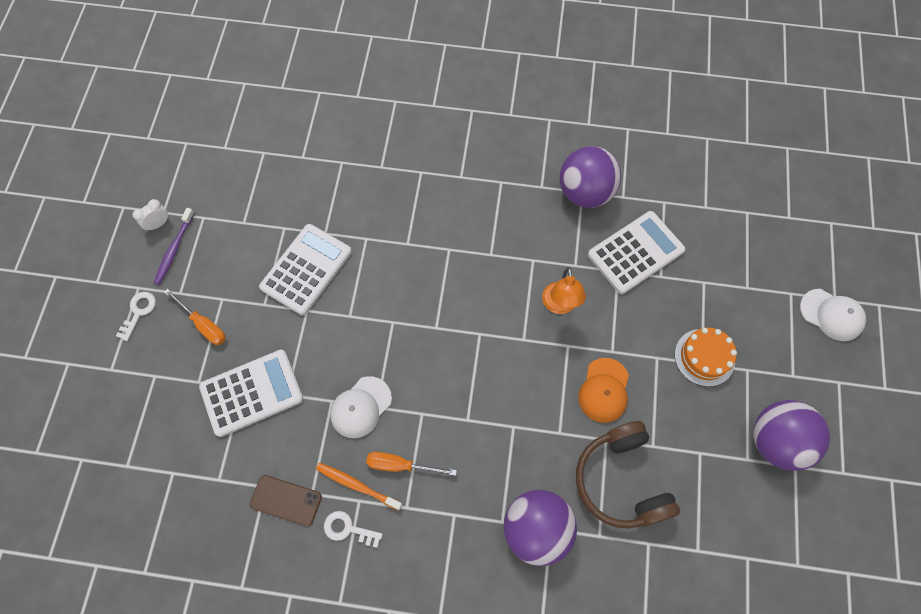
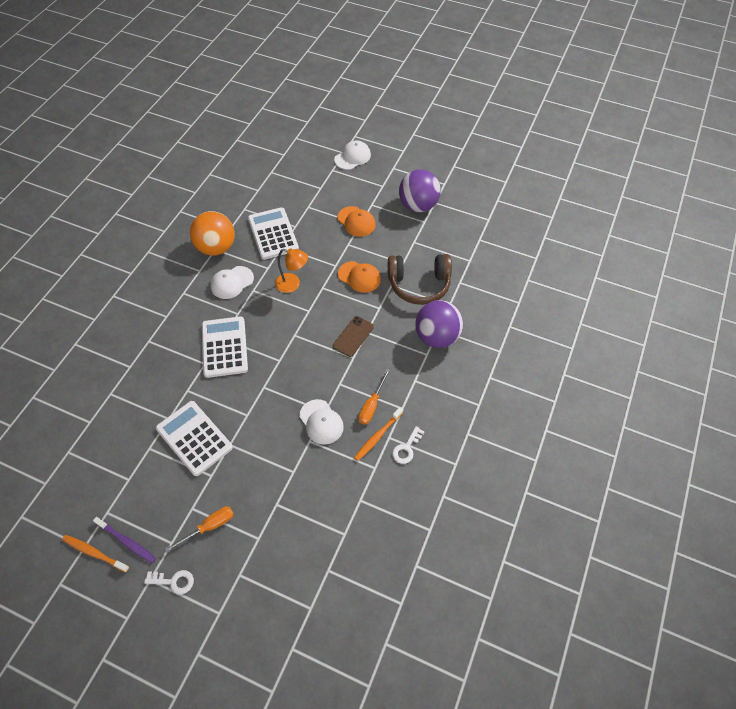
camera: 75 degrees left, 10 degrees down
(139, 312) = (174, 581): white key -> white key turned 150 degrees clockwise
(158, 224) = (94, 553): white clock -> orange toothbrush
(252, 393) = (282, 497): white calculator -> white calculator (224, 347)
(286, 500) = (374, 487): brown phone -> brown phone (353, 336)
(536, 231) = (232, 282): none -> white cap
(585, 192) = (216, 247): purple ball -> orange ball
(704, 357) = (356, 221): orange cake -> orange cap

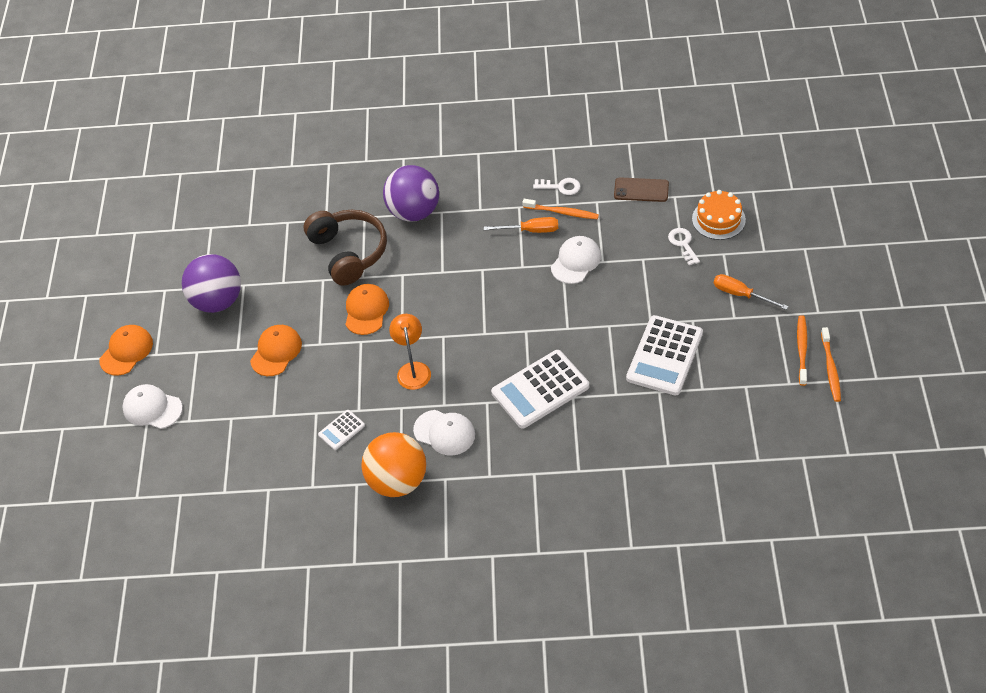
camera: 110 degrees left, 5 degrees down
(127, 542) = (802, 349): purple toothbrush -> orange toothbrush
(174, 581) = (805, 293): white key -> white key (683, 244)
(273, 234) = (341, 430): white calculator -> white calculator, size x0.48
(296, 556) = (718, 219): none -> orange cake
(353, 336) = (455, 280): brown phone -> brown phone (641, 190)
(404, 156) = (126, 351): none -> orange cap

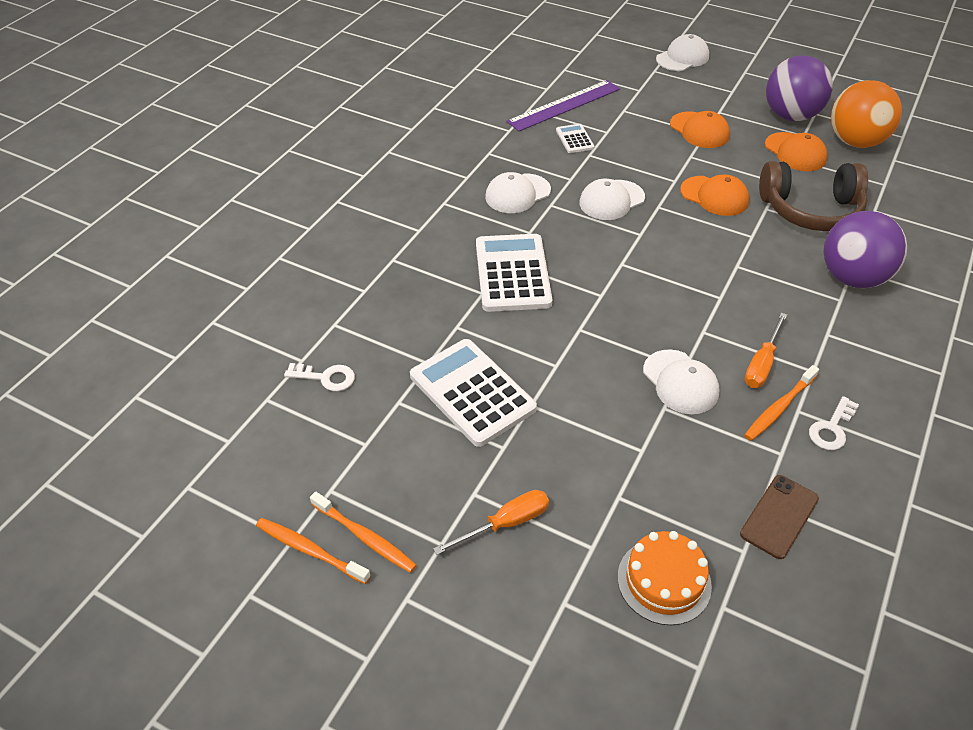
camera: 115 degrees right, 5 degrees down
(126, 351) = (759, 59): orange cap -> orange cap (795, 152)
(290, 462) = (564, 105): none -> purple ruler
(397, 481) = (490, 151): orange ball -> orange ball (855, 142)
(413, 369) = (611, 200): orange lamp -> white cap
(683, 244) = (641, 509): white key -> white key (326, 377)

